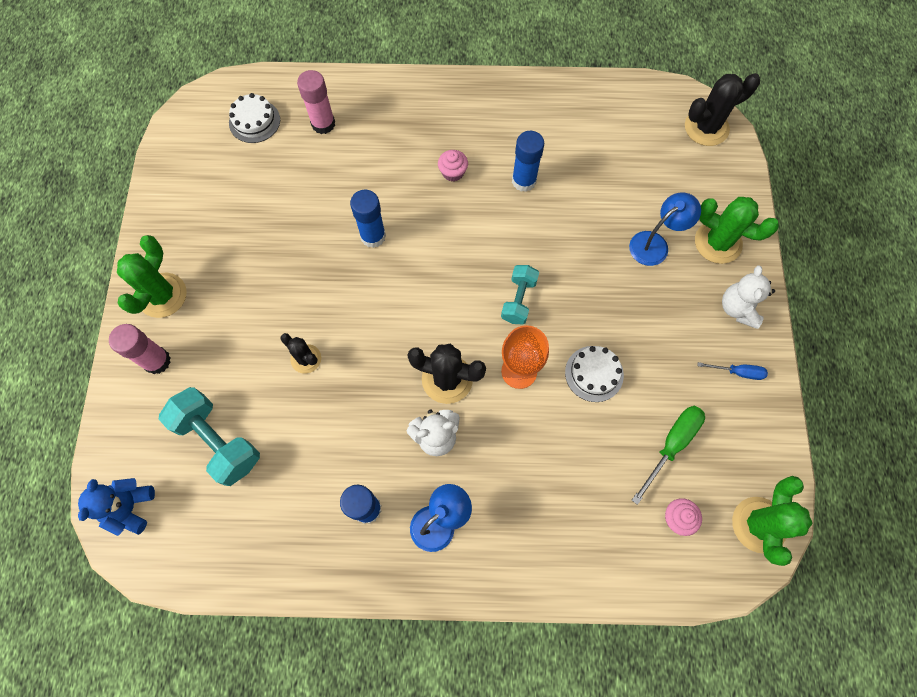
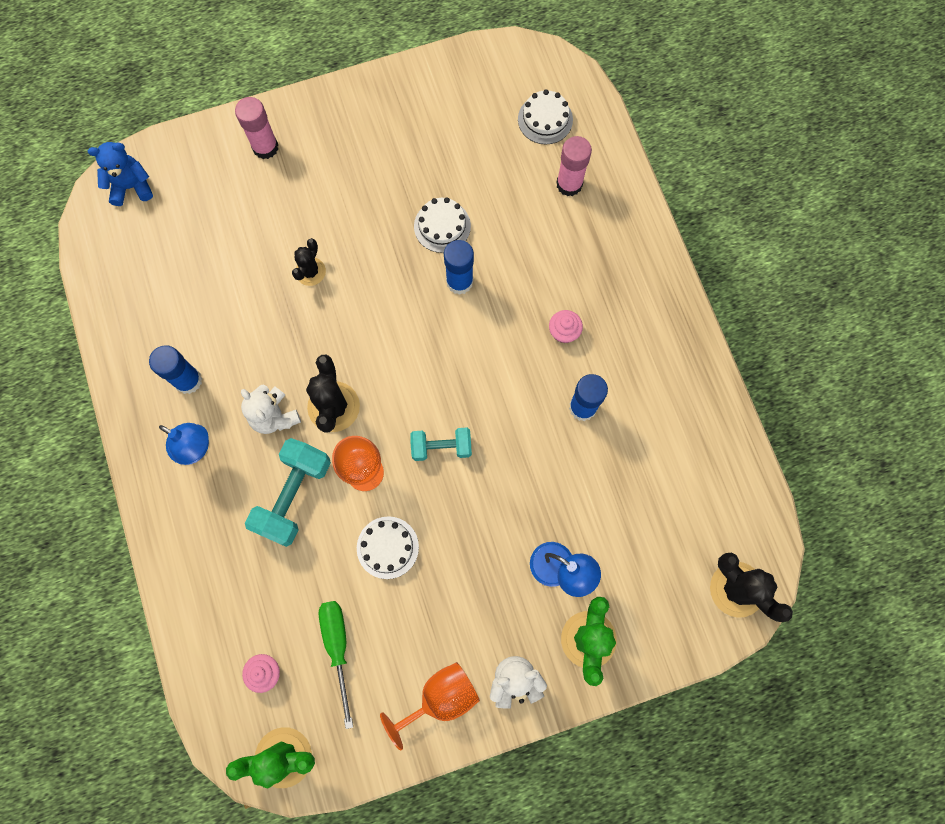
camera: 70 degrees right, 5 degrees up
(162, 295) = (329, 122): green cactus -> none
(218, 441) = (209, 230): turquoise dumbbell -> turquoise dumbbell (293, 496)
(314, 233) = (442, 226): none -> white cake
(671, 445) = (338, 647): green screwdriver -> green screwdriver turned 120 degrees counterclockwise
(738, 372) = (440, 698): blue screwdriver -> orange goblet

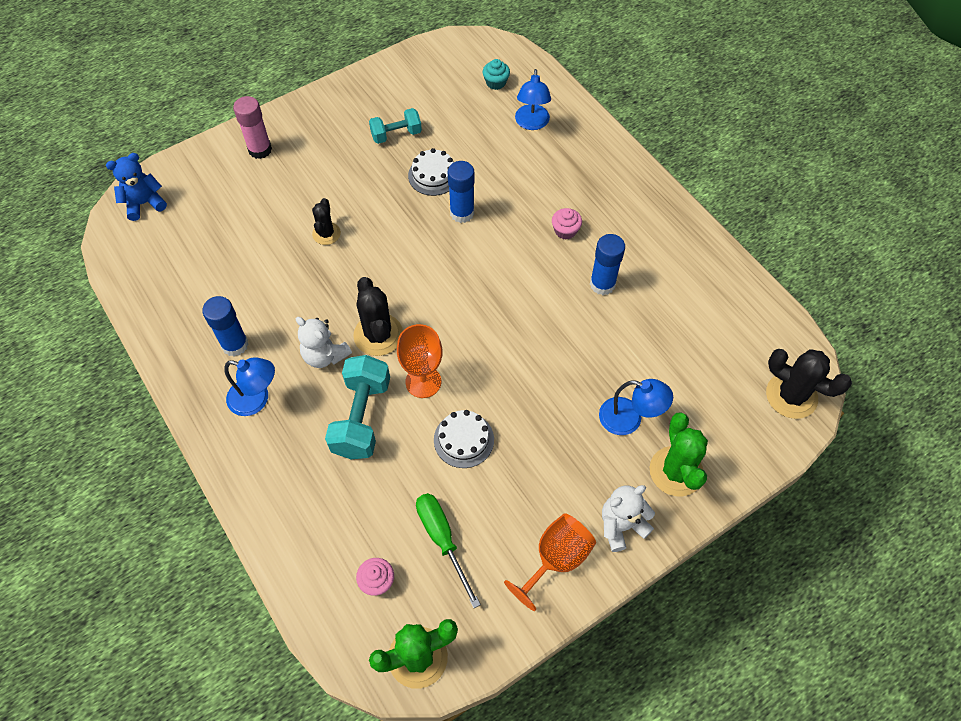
camera: 15 degrees left, 15 degrees down
(441, 447) = (487, 344): turquoise dumbbell -> turquoise dumbbell (396, 134)
(545, 119) = (496, 82): white cake -> turquoise cupcake
(569, 184) = (532, 123): pink glue stick -> blue lamp

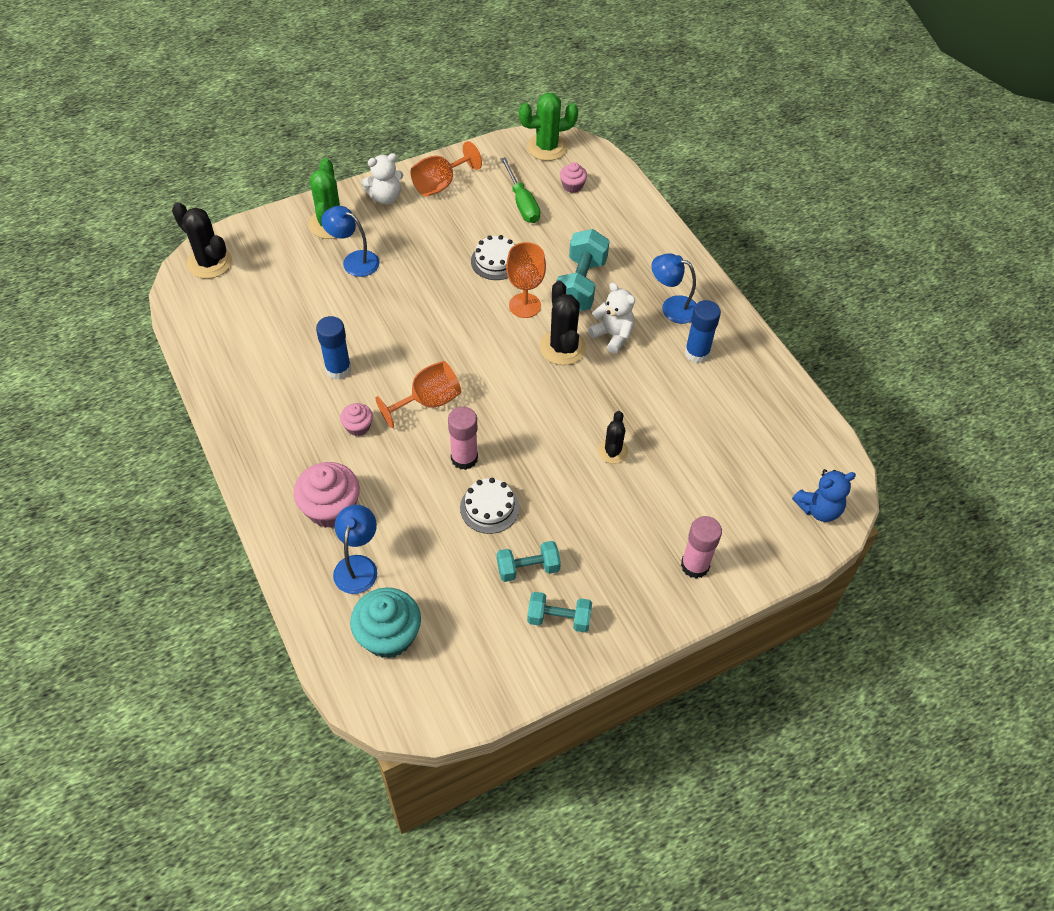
camera: 175 degrees left, 5 degrees down
(369, 104) = (558, 618): none -> turquoise dumbbell
(462, 213) = (464, 458): blue glue stick -> pink glue stick
(496, 82) = (388, 635): turquoise cupcake -> turquoise cupcake, size x1.89
(506, 261) = (428, 402): none -> orange goblet
(567, 161) = (331, 508): none -> pink cupcake

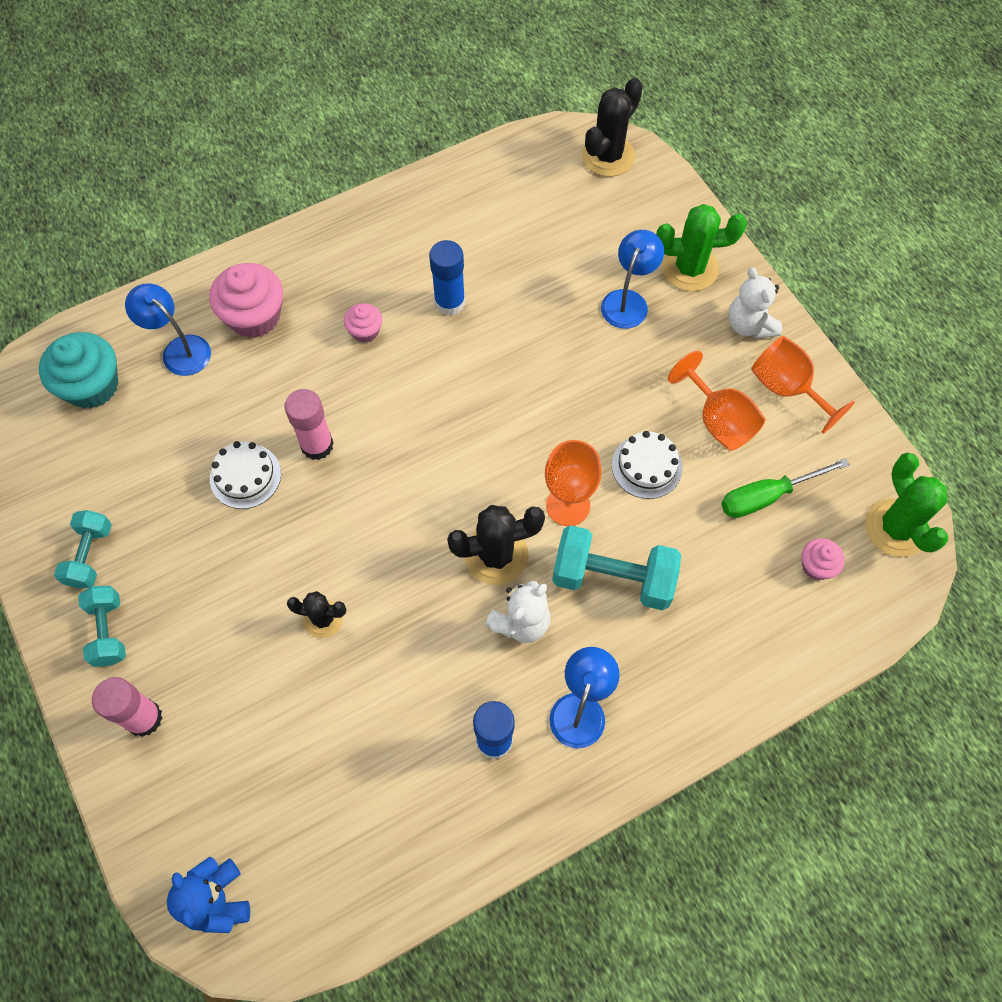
camera: 90 degrees right, 10 degrees up
(358, 565) = (179, 349): blue lamp -> blue lamp turned 150 degrees counterclockwise
(428, 402) = (402, 400): orange goblet -> orange goblet (718, 420)
(528, 568) = (159, 521): turquoise dumbbell -> turquoise dumbbell (108, 631)

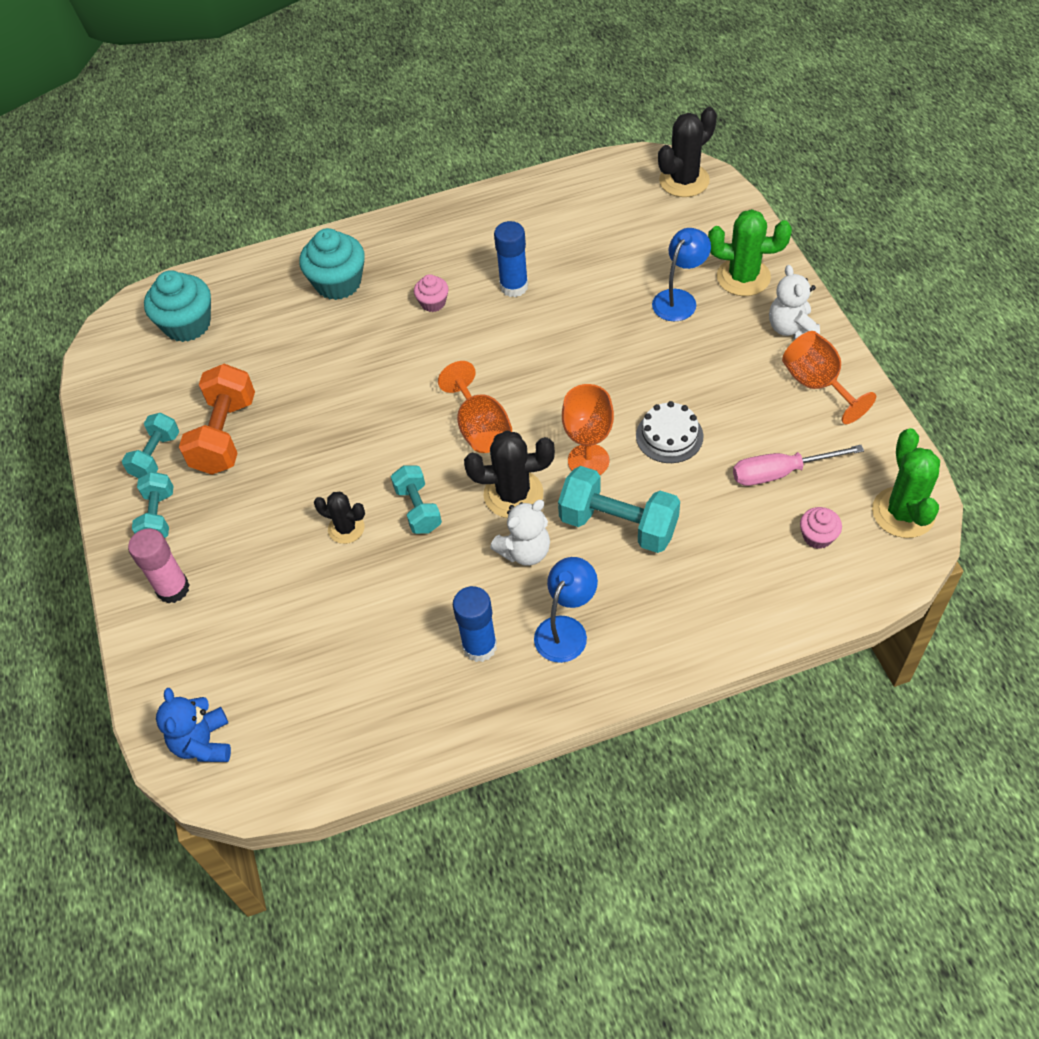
camera: 15 degrees right, 10 degrees down
(164, 521) = (225, 435): none -> orange dumbbell
(179, 349) = (268, 303): blue lamp -> none
(245, 476) = (303, 407): white cake -> none
(254, 316) = (338, 283): pink cupcake -> turquoise cupcake
(317, 445) = (371, 389): pink glue stick -> none
(397, 585) = (418, 509): none -> turquoise dumbbell
(718, 420) = (745, 404): orange goblet -> orange goblet (480, 428)
(767, 496) = (780, 473): green screwdriver -> pink screwdriver

